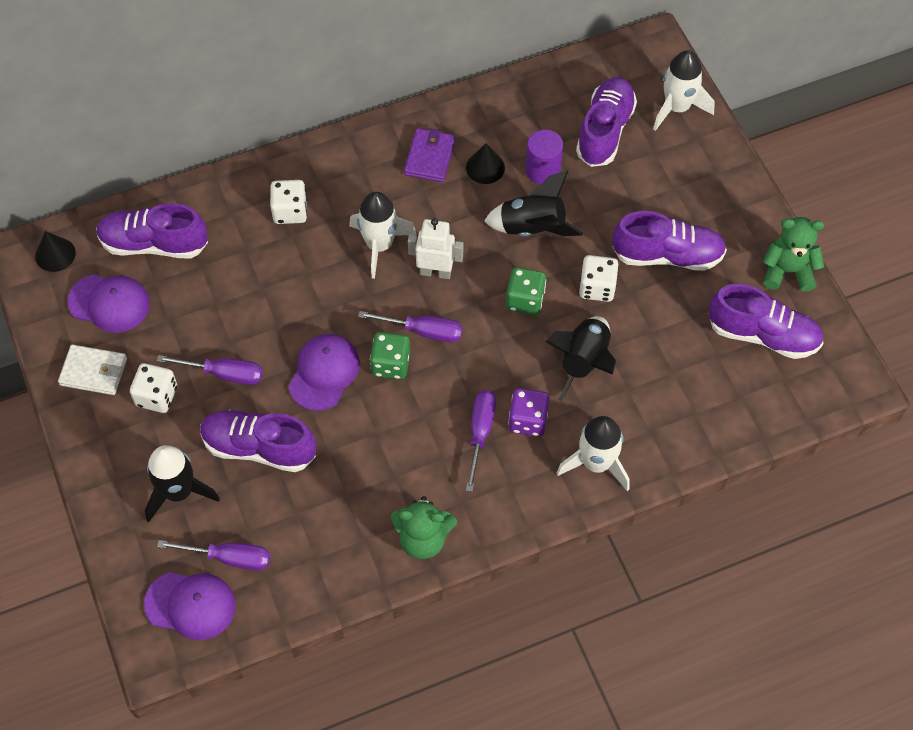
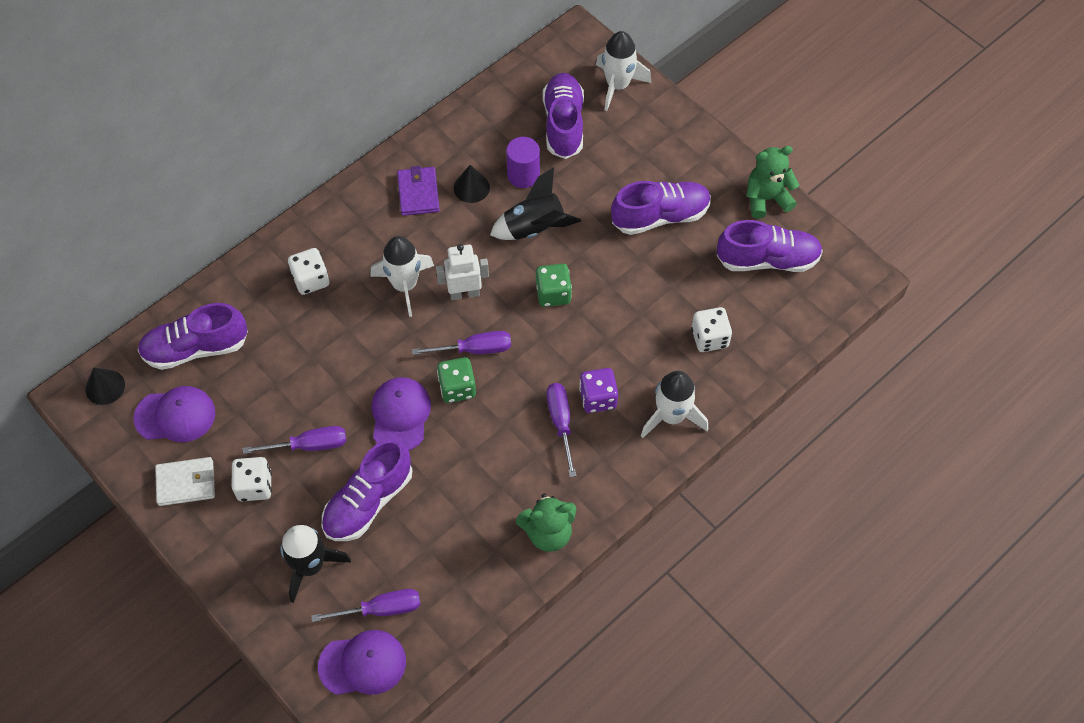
camera: 20 degrees left, 0 degrees up
(259, 448) = (368, 501): purple shoe -> purple shoe turned 45 degrees counterclockwise
(584, 362) = (626, 331): black rocket -> none
(597, 287) = (611, 263): white dice -> white dice (709, 338)

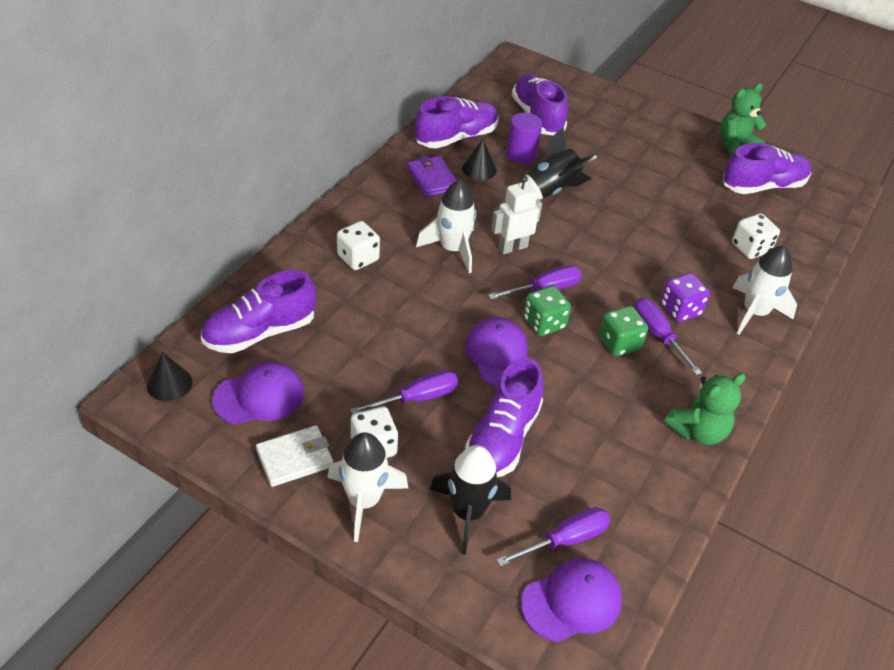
camera: 20 degrees left, 15 degrees down
(553, 293) = (594, 236): green dice -> green dice (619, 343)
(618, 85) = (569, 87): white rocket -> white rocket (364, 501)
(660, 216) = (655, 168): purple shoe -> purple shoe (456, 137)

